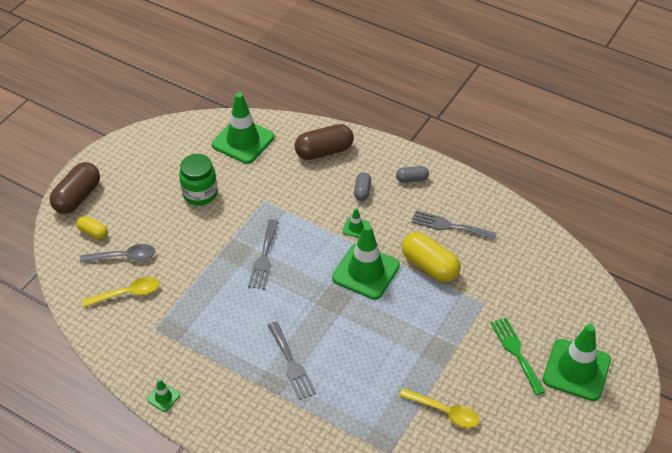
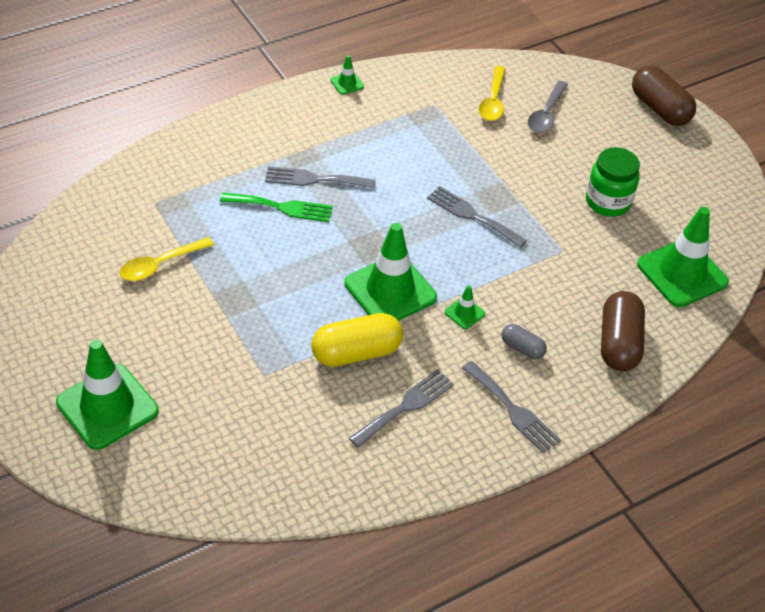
camera: 115 degrees right, 0 degrees up
(93, 232) = (597, 104): yellow capsule -> none
(411, 179) = (513, 410): grey capsule -> grey fork
(516, 352) = (176, 365): green fork -> green fork (282, 207)

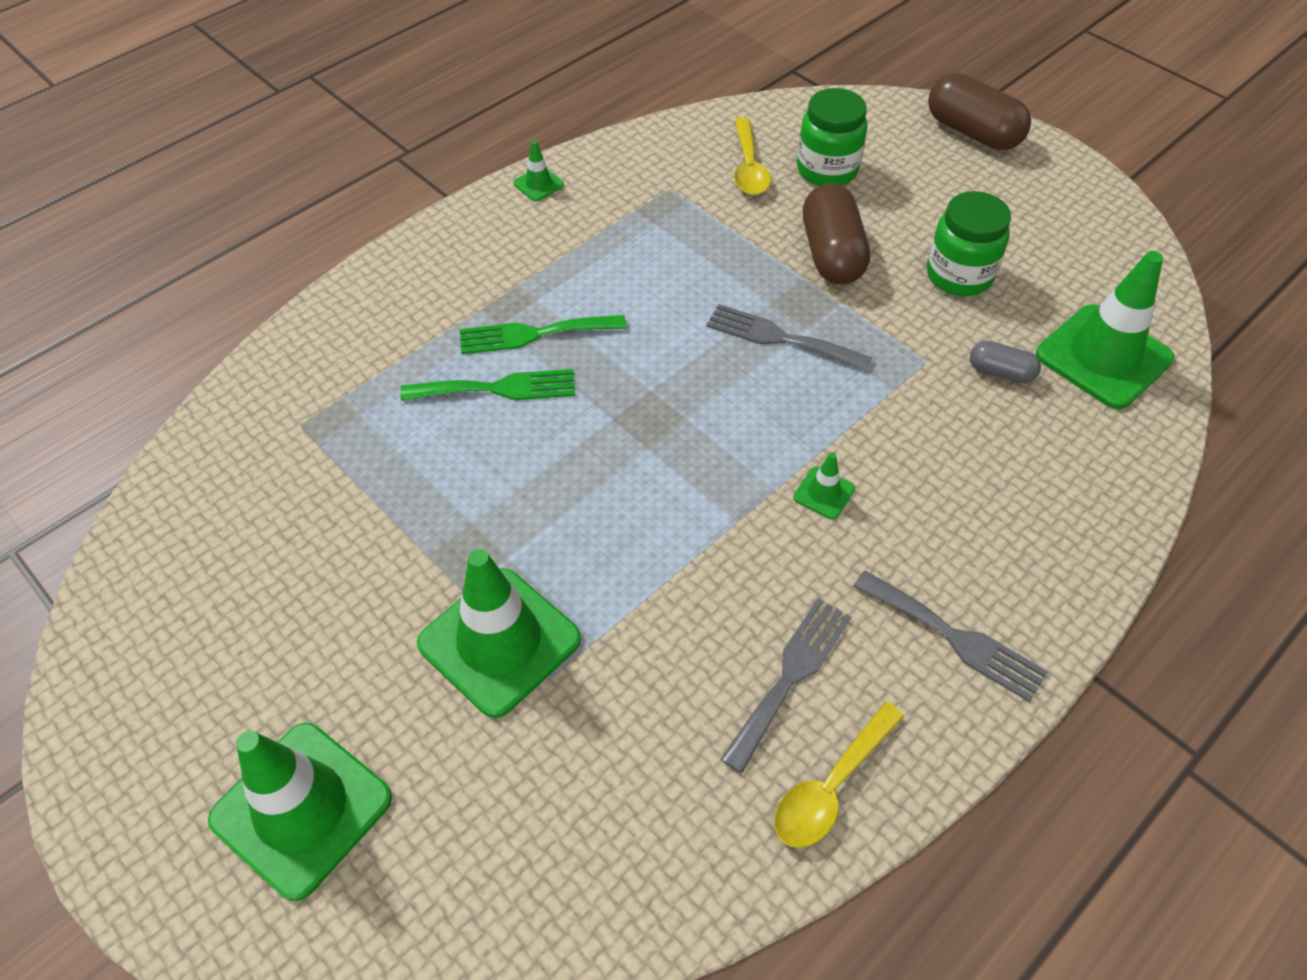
camera: 10 degrees left, 5 degrees up
(160, 264) = (333, 526): yellow spoon -> yellow spoon (831, 785)
(314, 179) = (534, 334): grey fork -> green fork
(356, 353) = (683, 601): yellow capsule -> none
(390, 290) = (701, 483): green traffic cone -> green traffic cone (499, 641)
(522, 348) = (929, 529): grey capsule -> grey capsule (1000, 372)
(546, 114) = (827, 170): grey spoon -> green jar
(618, 343) = (1063, 486): brown capsule -> brown capsule (831, 254)

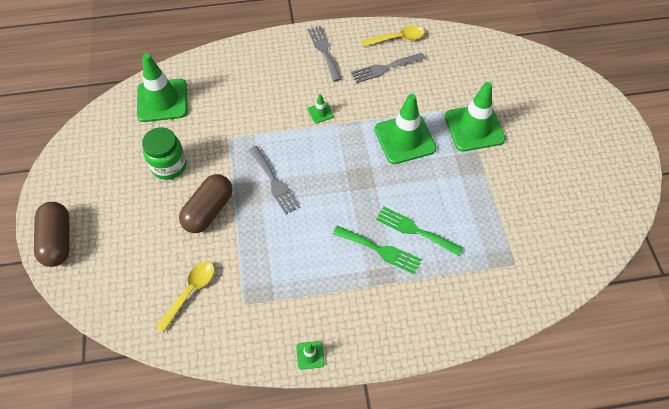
camera: 145 degrees left, 5 degrees up
(301, 809) = (564, 114): green traffic cone -> green traffic cone (404, 139)
(827, 170) = (155, 263): green jar -> none
(1000, 372) = (207, 117): grey capsule -> none

